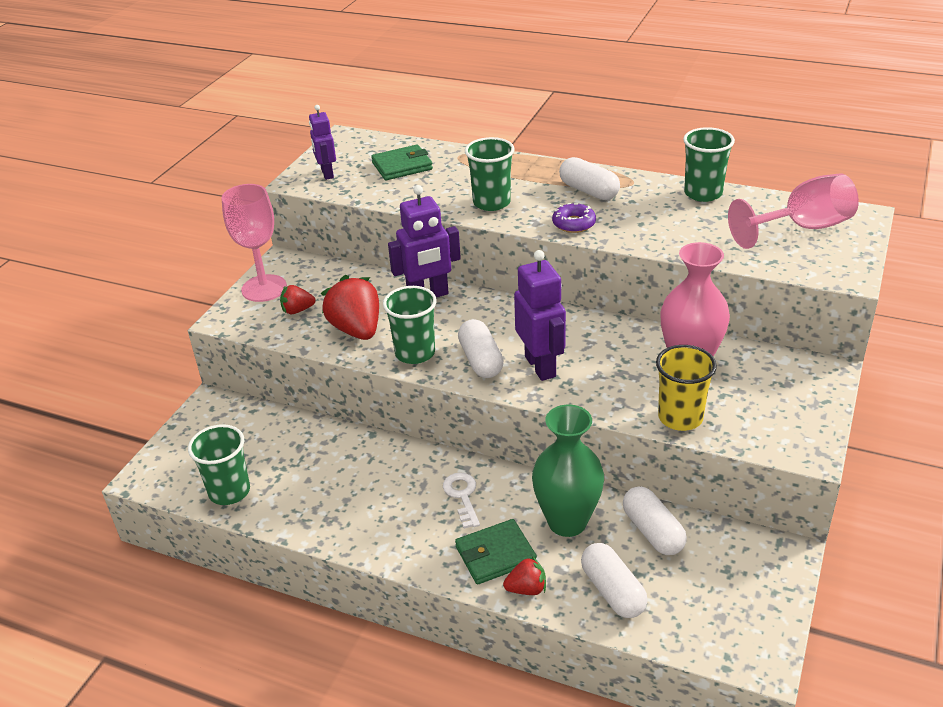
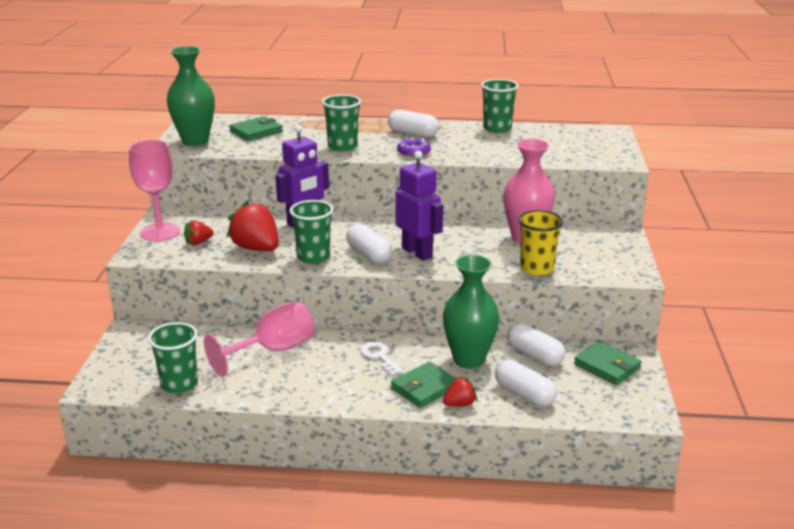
camera: 20 degrees left, 10 degrees down
(327, 174) = (195, 141): purple robot -> green vase
(740, 568) = (607, 366): none -> green wallet
(802, 228) = (577, 140): pink goblet -> pink goblet (273, 350)

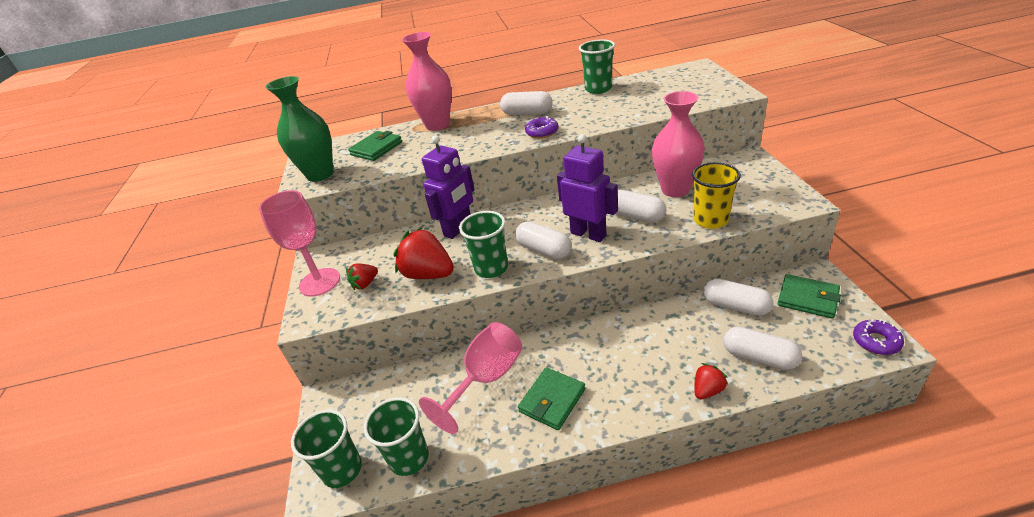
camera: 10 degrees left, 10 degrees up
(323, 125) = (437, 125): none -> pink vase
(342, 146) = (470, 143): green cup -> green cup (342, 470)
(379, 357) = (594, 354): white key -> none
(424, 388) = (661, 380): green wallet -> green wallet (552, 400)
(469, 360) = (680, 330): green vase -> none
(471, 249) = (635, 216): none -> white capsule
(640, 409) = (876, 341): none -> purple donut

